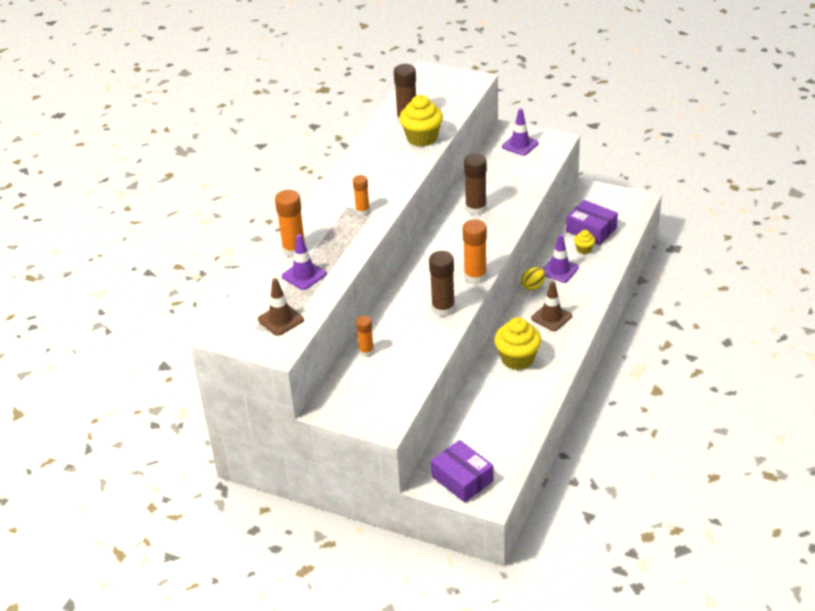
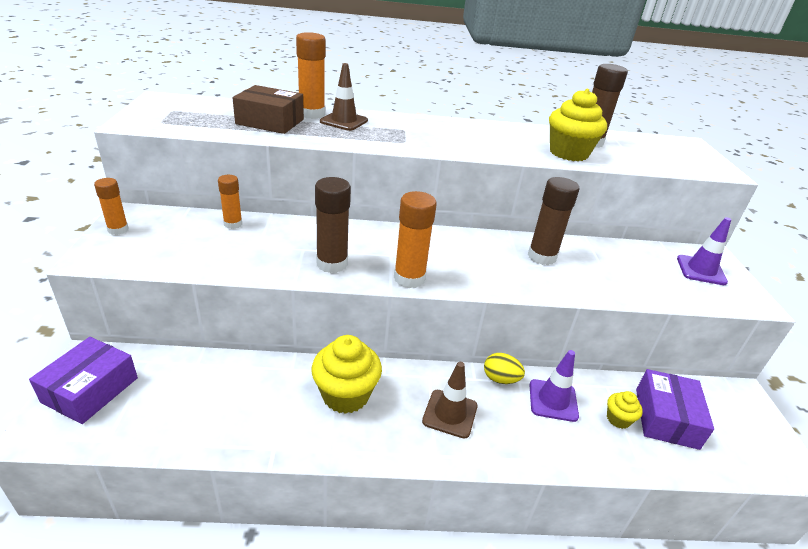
camera: 60 degrees right, 5 degrees down
(280, 320) = (188, 119): brown traffic cone -> brown traffic cone (344, 121)
(304, 275) = (270, 122): purple traffic cone -> brown box
(362, 211) = (402, 137): orange glue stick -> orange glue stick (118, 230)

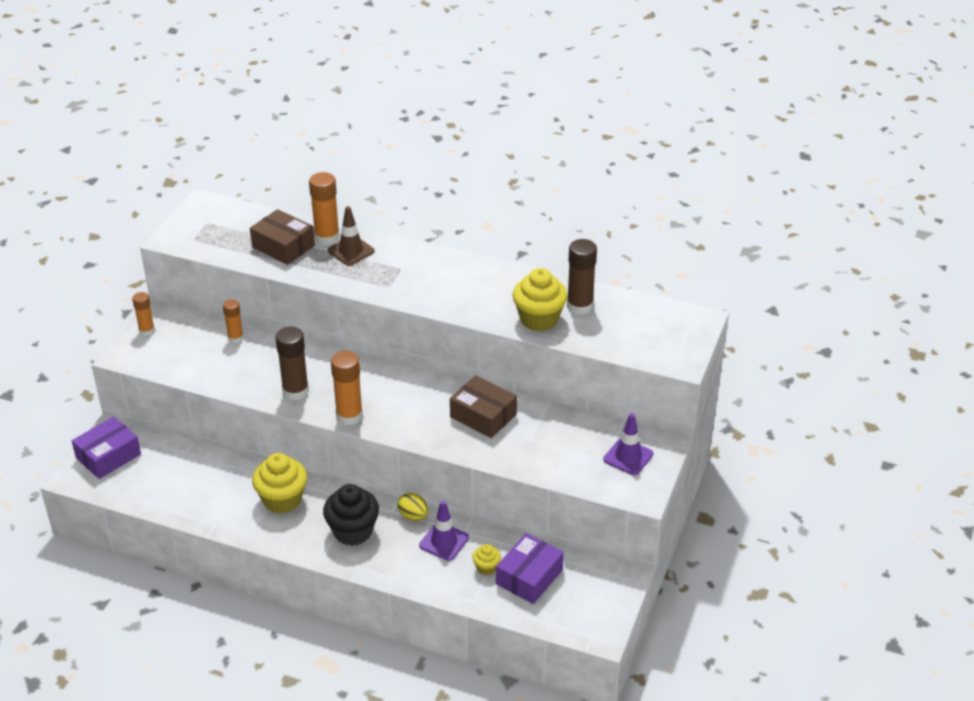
camera: 25 degrees right, 5 degrees up
(450, 413) = (353, 531): brown traffic cone -> black cupcake
(542, 257) = (483, 416): brown glue stick -> brown box

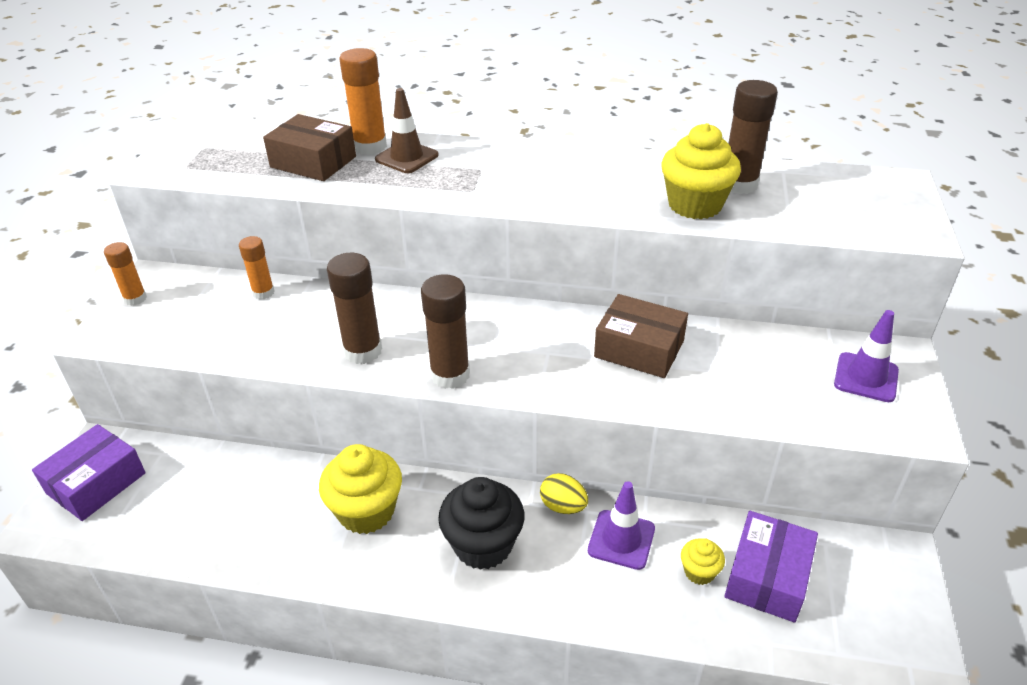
camera: 10 degrees left, 0 degrees up
(349, 416) = (450, 375): orange glue stick -> brown glue stick

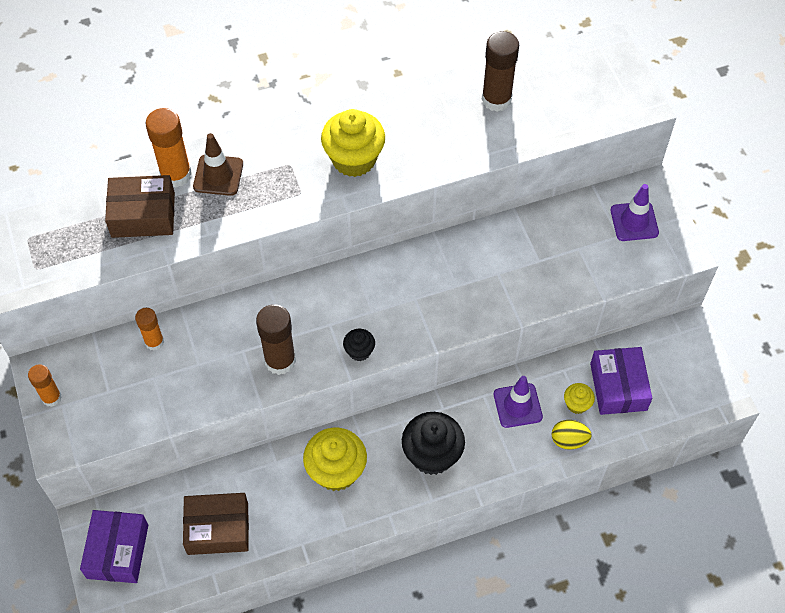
camera: 30 degrees left, 20 degrees up
(450, 375) = (359, 351): brown glue stick -> black cupcake
(563, 506) = (466, 399): yellow egg -> yellow egg (569, 440)
(639, 349) = (476, 265): brown box -> brown box (218, 529)
(695, 205) = (477, 138): yellow cupcake -> yellow cupcake (354, 159)

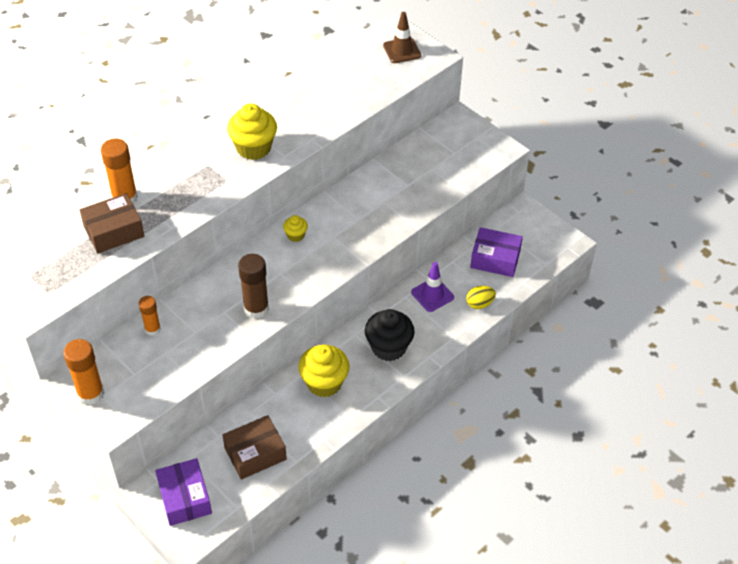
camera: 25 degrees left, 10 degrees down
(51, 397) = (91, 394): orange glue stick -> orange glue stick, size x1.62
(218, 175) = (158, 188): brown traffic cone -> brown traffic cone (402, 50)
(359, 351) = (311, 283): black cupcake -> none
(496, 99) = (335, 81): brown glue stick -> none
(577, 404) = (473, 280): yellow cupcake -> yellow cupcake (295, 235)
(618, 387) = (495, 259): purple box -> purple box turned 45 degrees counterclockwise
(634, 221) = (460, 141): purple traffic cone -> none

